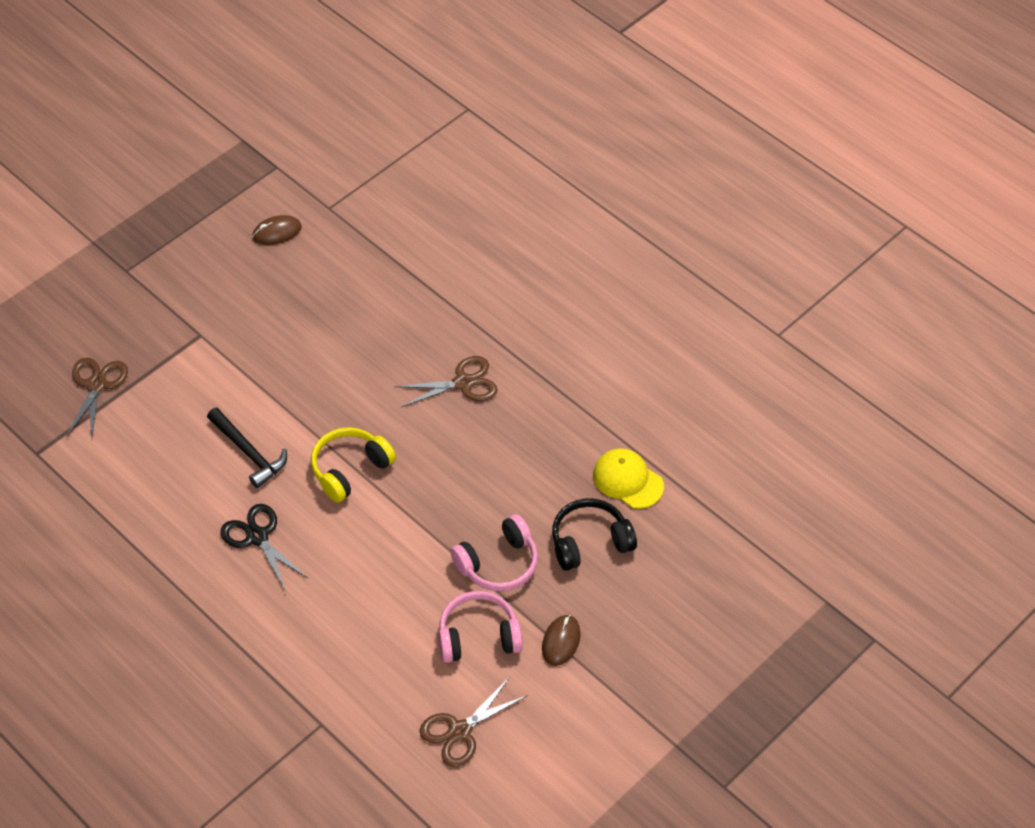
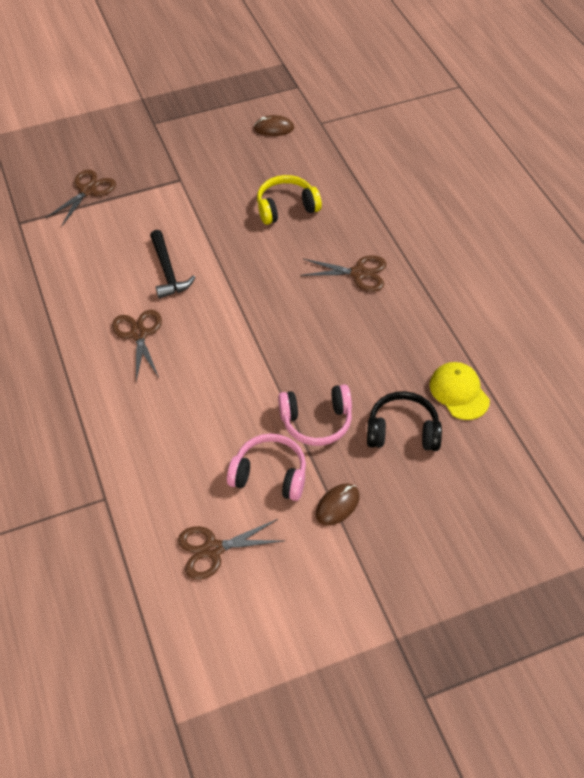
camera: 25 degrees right, 0 degrees up
(257, 537) = (139, 334): black scissors -> brown scissors
(350, 469) = (236, 308): yellow headphones -> yellow headphones (286, 207)

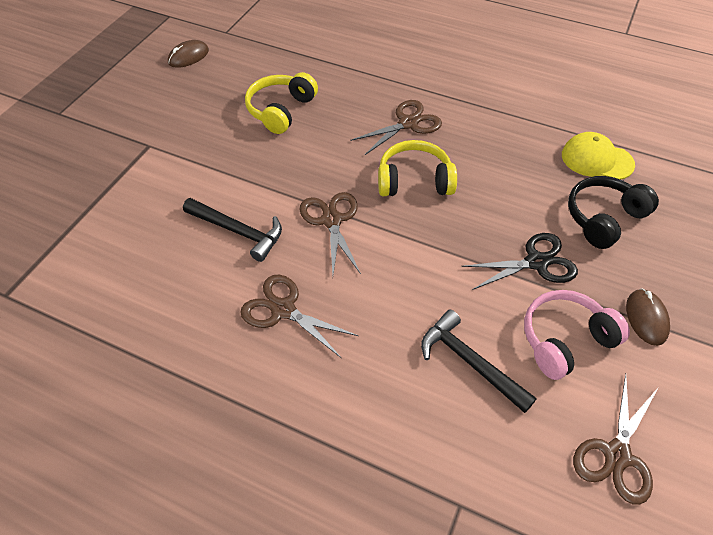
camera: 45 degrees left, 0 degrees up
(88, 190) = (56, 212): brown scissors -> brown scissors (331, 220)
(200, 441) = (470, 362): none -> black hammer
(310, 315) = (414, 180): none -> yellow headphones
(316, 421) = (536, 262): pink headphones -> black scissors

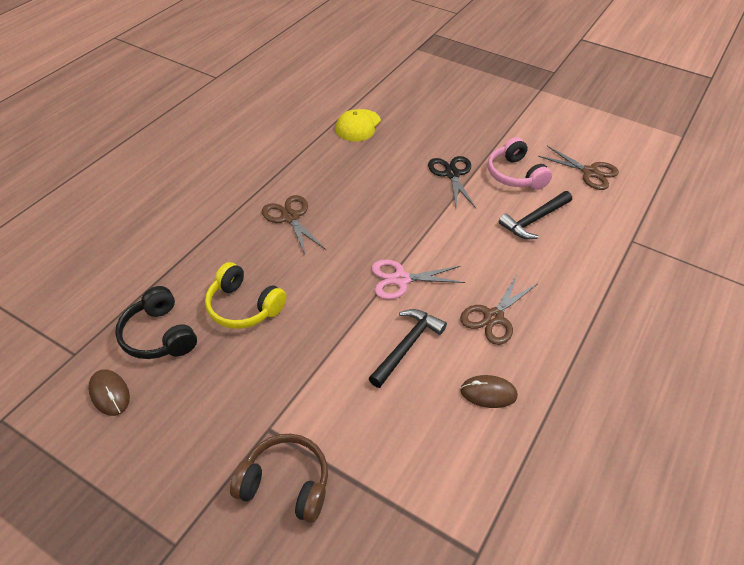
camera: 85 degrees left, 5 degrees down
(96, 163) = (285, 484): none -> brown headphones
(331, 220) = (400, 279): brown scissors -> pink scissors
(414, 180) = (362, 223): yellow headphones -> none
(603, 218) = (415, 136): black headphones -> black headphones (159, 335)
(646, 318) = (497, 139): brown mouse -> brown mouse (488, 393)

